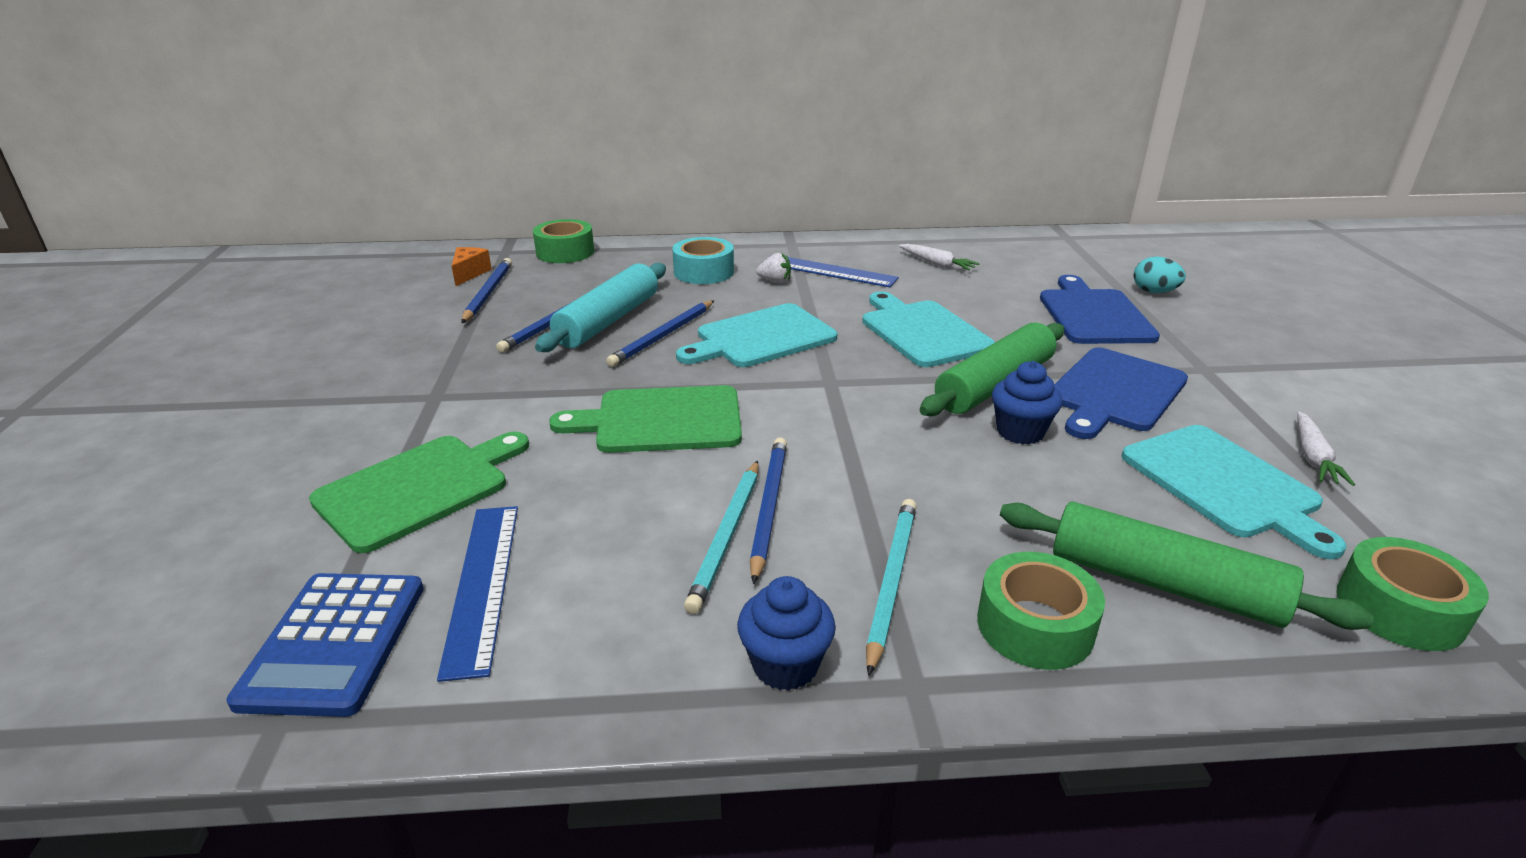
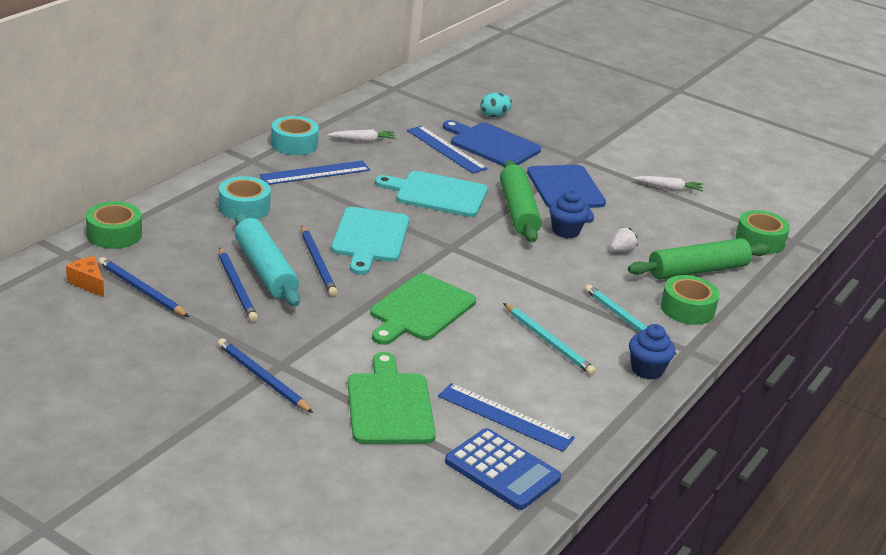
camera: 55 degrees left, 0 degrees up
(768, 507) = (540, 321): blue pencil -> blue pencil (262, 378)
(775, 281) = (300, 195): white strawberry -> white strawberry (621, 250)
(859, 245) = (294, 144): none -> turquoise tape
(1021, 300) = (446, 149): none -> blue ruler
(1224, 484) = (660, 217): turquoise cutting board -> none
(1313, 457) = (669, 188): white carrot -> white carrot turned 45 degrees counterclockwise

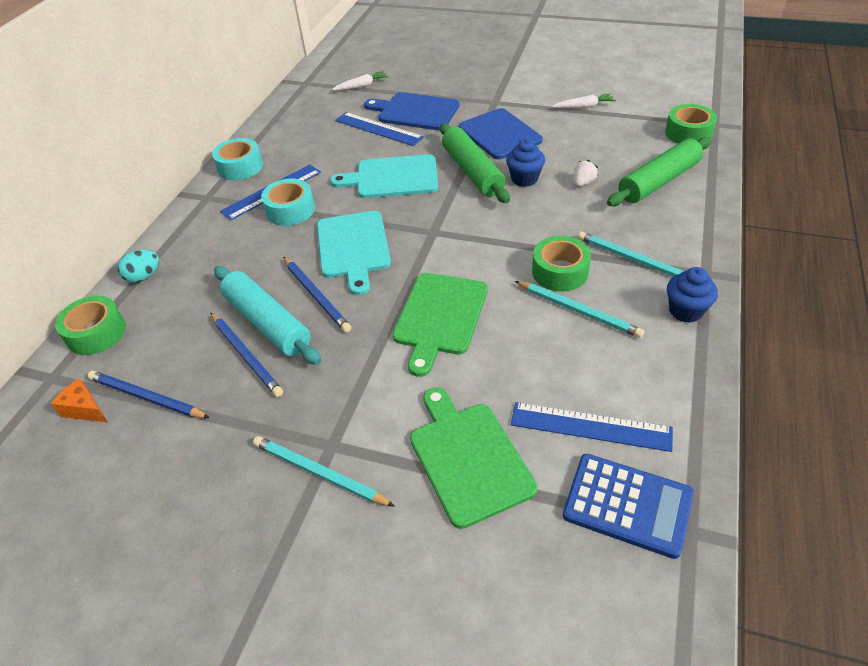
camera: 10 degrees left, 15 degrees up
(244, 207) = (219, 254): turquoise tape -> turquoise tape (290, 210)
(262, 378) = (319, 473): blue pencil -> turquoise pencil
(363, 140) = (301, 143): white carrot -> white carrot (361, 86)
(494, 116) = (403, 83): turquoise egg -> turquoise egg (144, 277)
(687, 309) = (676, 226): green tape -> green tape (560, 272)

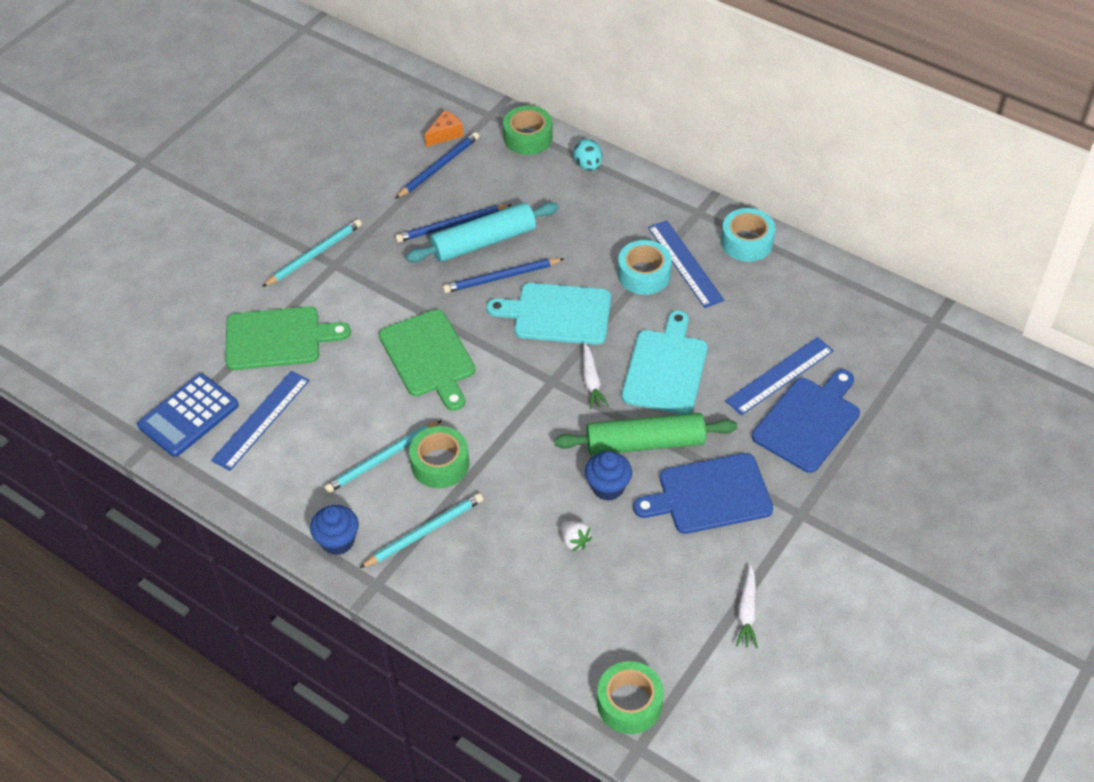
camera: 105 degrees right, 5 degrees up
(361, 86) = (902, 379): white carrot -> white carrot (591, 381)
(440, 317) = (429, 357): green cutting board -> green cutting board turned 150 degrees counterclockwise
(658, 181) = (542, 617): green rolling pin -> none

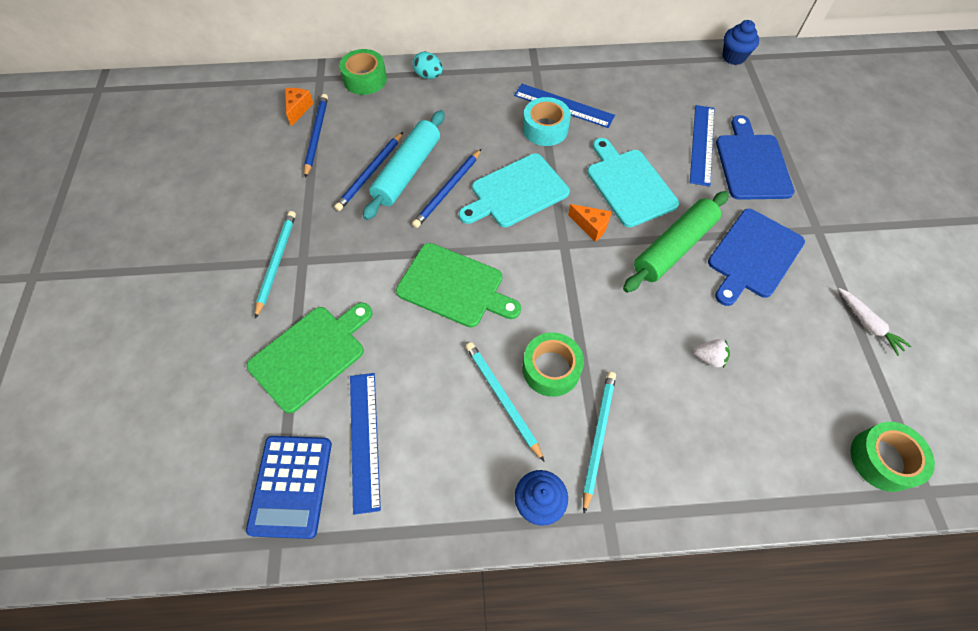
camera: 40 degrees left, 10 degrees up
(382, 459) = (502, 398): turquoise pencil -> turquoise pencil turned 135 degrees clockwise
(591, 381) = (591, 226): white carrot -> orange cheese
(608, 487) = (686, 298): blue cupcake -> blue cupcake (733, 57)
(747, 242) = (586, 70): turquoise tape -> none

